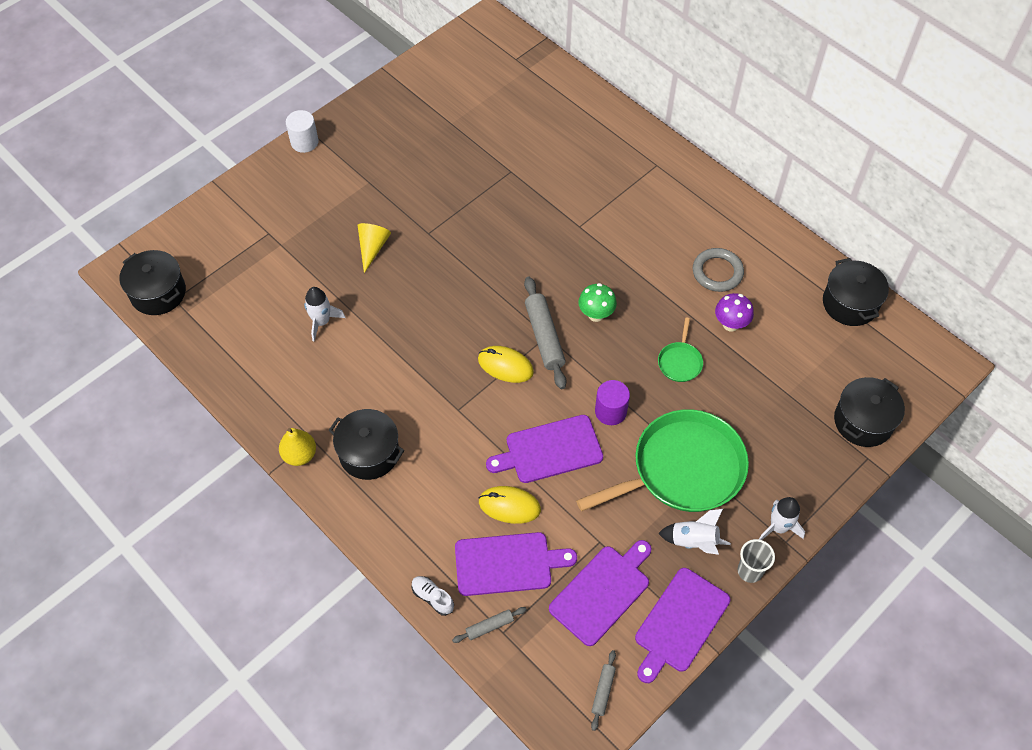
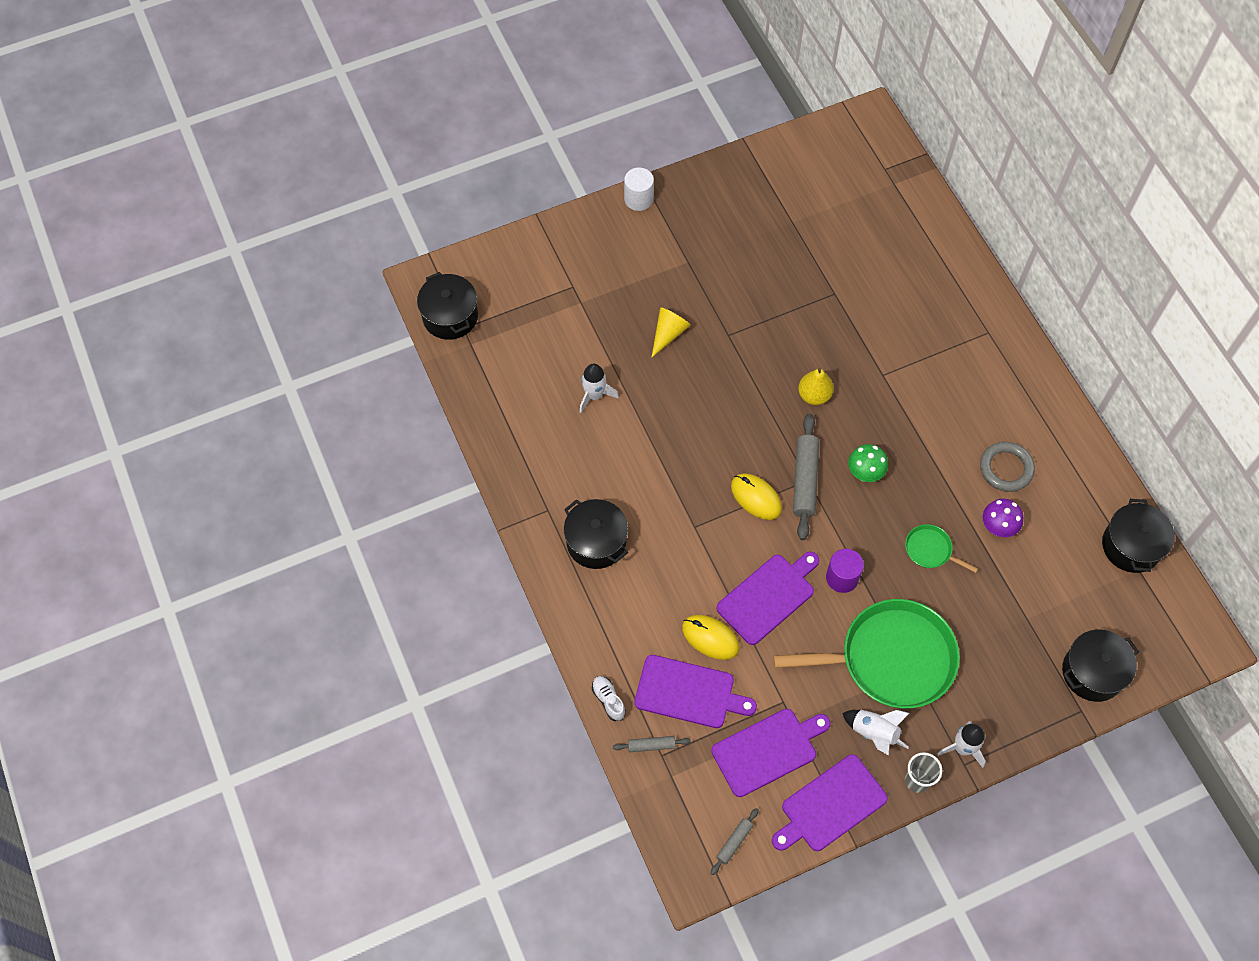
camera: 20 degrees right, 5 degrees up
(300, 455) = (531, 522): yellow pear -> yellow pear (814, 395)
(550, 450) = (768, 596): purple cutting board -> purple cutting board turned 135 degrees clockwise
(680, 362) = (930, 550): green pan -> green pan turned 90 degrees clockwise

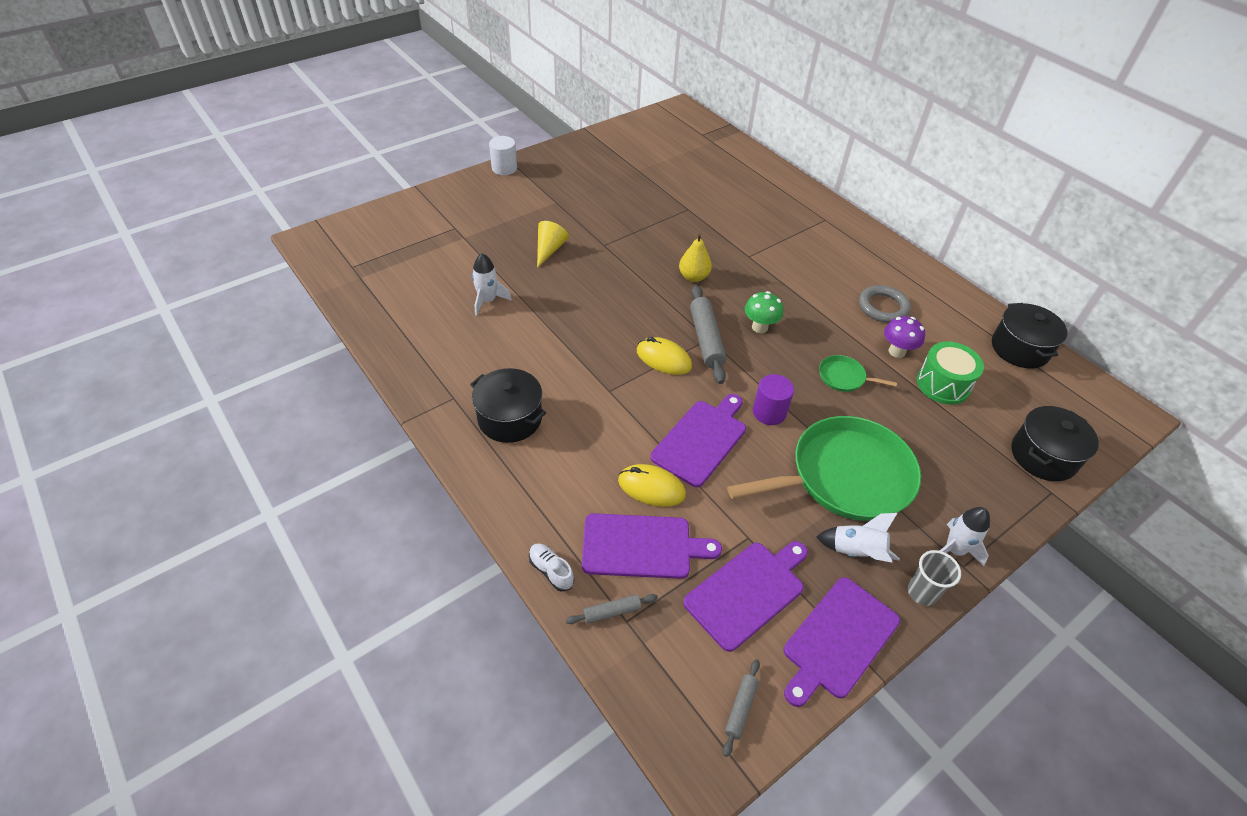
camera: 15 degrees left, 15 degrees down
(450, 316) = (338, 260): black pot -> none
(1029, 575) = (943, 384): none -> green drum

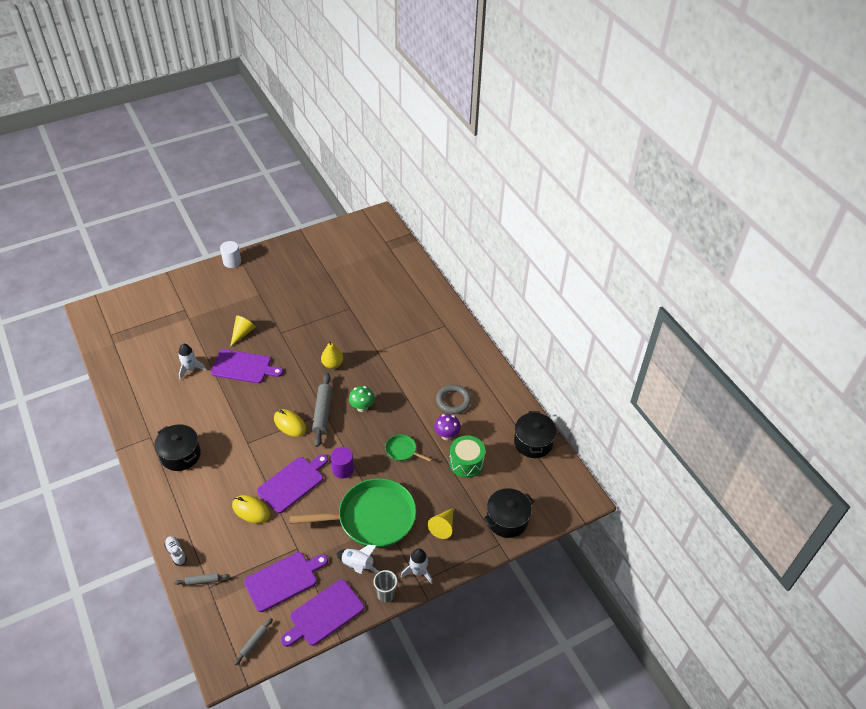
camera: 10 degrees right, 0 degrees up
(642, 546) = (232, 545): purple cutting board -> purple cutting board (244, 367)
(956, 476) = (443, 526): none -> yellow cone

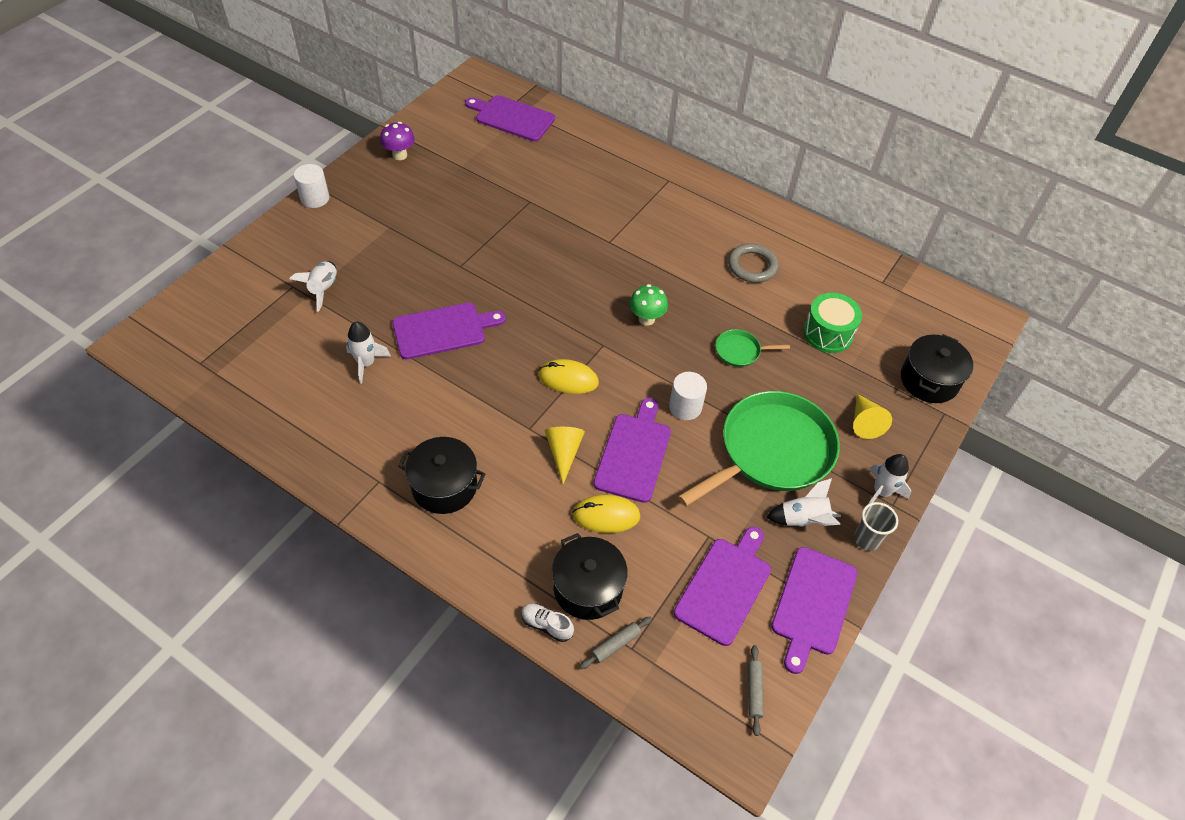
camera: 30 degrees left, 5 degrees up
(199, 318) = (323, 289): none -> white rocket
(242, 333) = (405, 286): yellow cone -> yellow cone (564, 453)
(323, 413) = (601, 346): grey rolling pin -> none
(332, 364) = (564, 280): yellow pear -> none
(343, 469) = (685, 407): purple cylinder -> white cylinder
(379, 250) = (512, 118): none -> purple cutting board
(446, 435) = (778, 310): purple mushroom -> purple mushroom (399, 155)
(533, 442) = (883, 277): black pot -> black pot (588, 588)

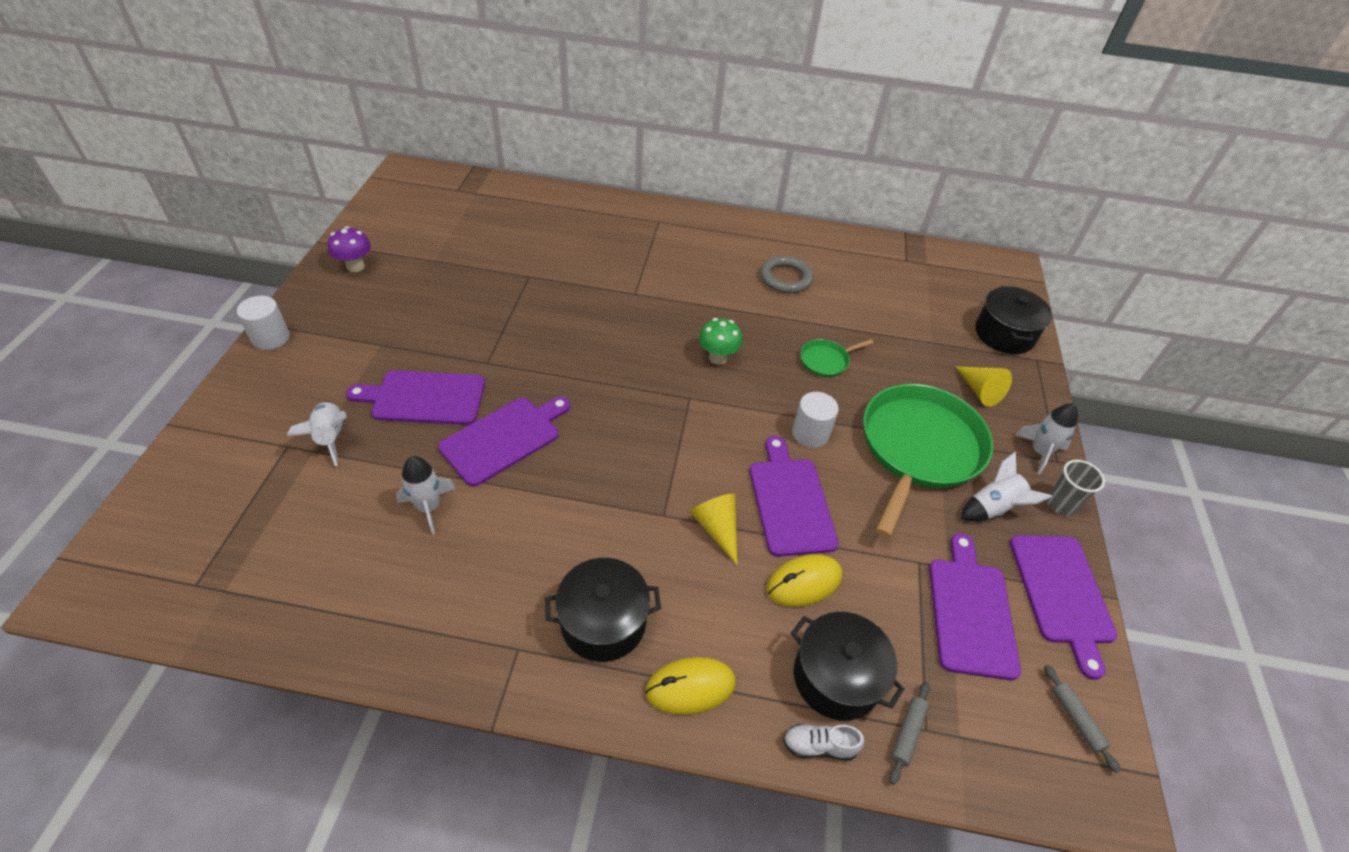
camera: 25 degrees left, 5 degrees down
(512, 118) = (465, 201): purple cutting board -> purple cutting board (424, 398)
(568, 379) = (674, 445): yellow mouse -> yellow mouse (690, 687)
(828, 333) = (892, 319): green drum -> none

